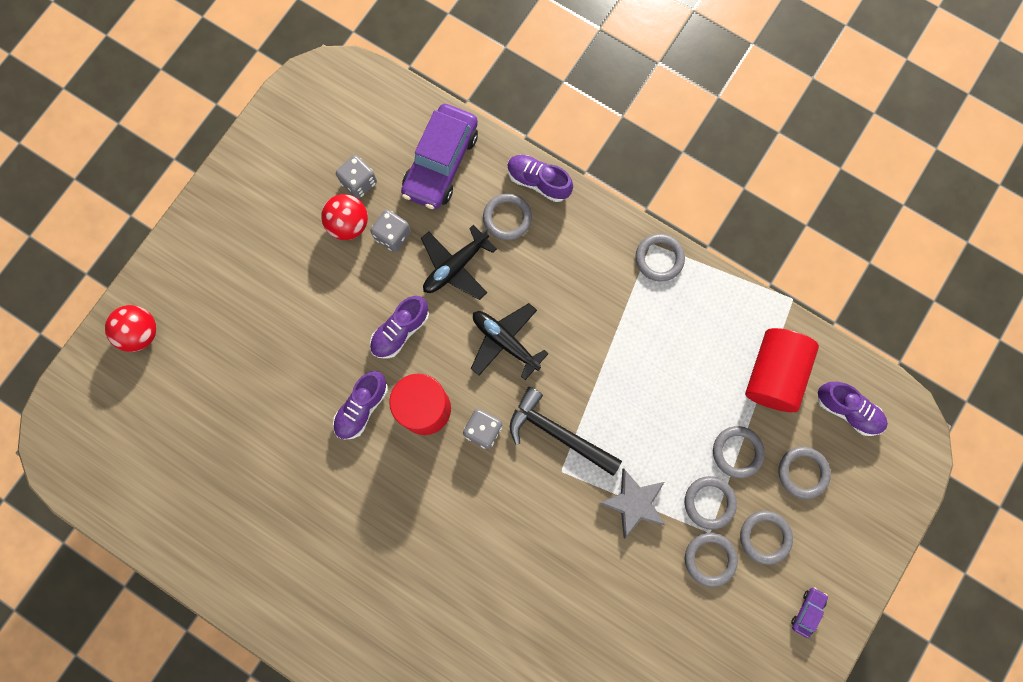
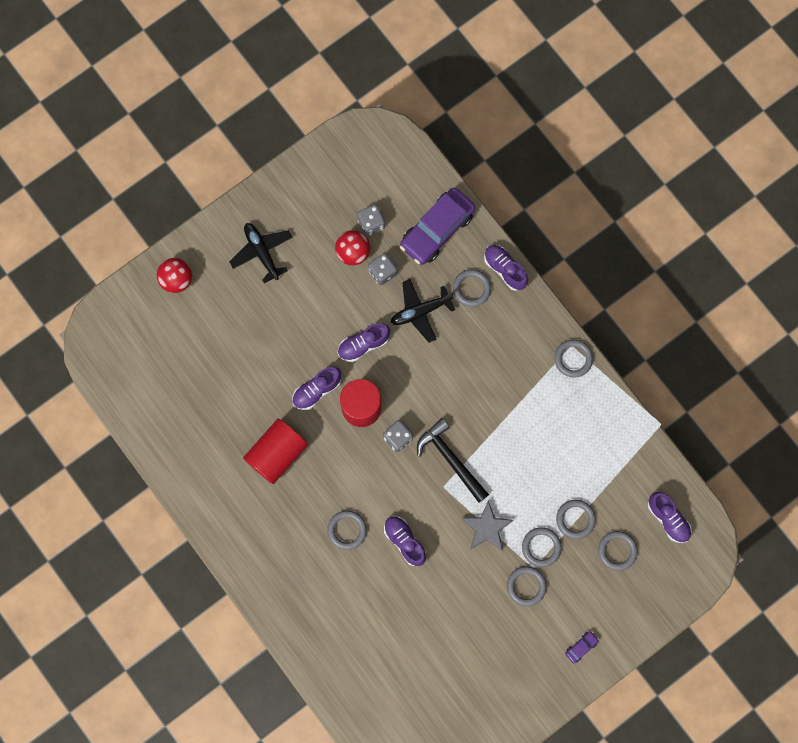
camera: 20 degrees right, 0 degrees up
(505, 342) = (437, 380): black plane -> black plane (262, 252)
(538, 558) = (404, 541): none -> purple shoe
(765, 537) = (571, 585): grey ring -> grey ring (347, 530)
(773, 374) = (624, 473): red cylinder -> red cylinder (277, 454)

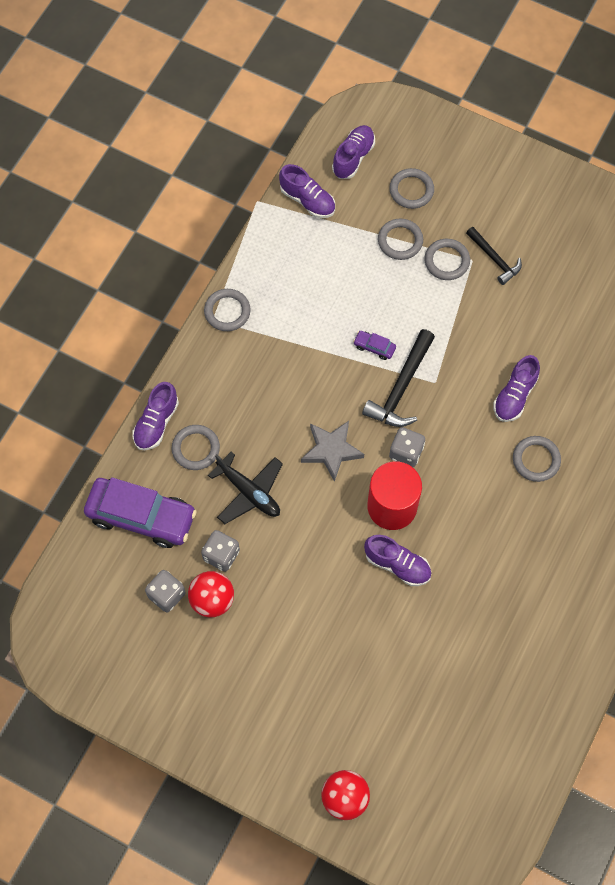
camera: 115 degrees left, 10 degrees down
(262, 252) = (262, 708): black plane -> none
(277, 454) = (493, 574): red cylinder -> none
(363, 345) = (318, 537): purple shoe -> purple shoe (307, 200)
(487, 528) = (455, 321): grey star -> grey star (331, 450)
(526, 586) = (494, 259): grey ring -> black hammer
(581, 647) = (526, 185): purple car -> purple car (374, 347)

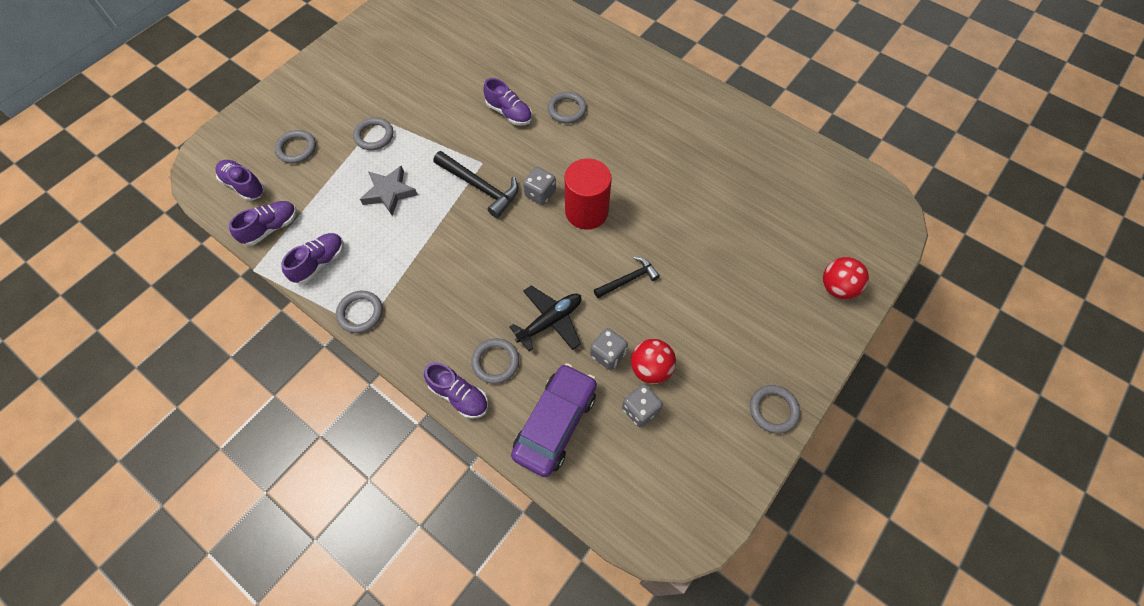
camera: 80 degrees left, 5 degrees down
(331, 450) = (525, 248): grey star -> grey star (389, 192)
(374, 347) = (436, 200): purple car -> none
(397, 564) = (639, 216): purple shoe -> purple shoe (319, 263)
(400, 241) = (342, 165): grey ring -> grey ring (773, 410)
(494, 259) = (384, 104): black hammer -> black hammer (628, 279)

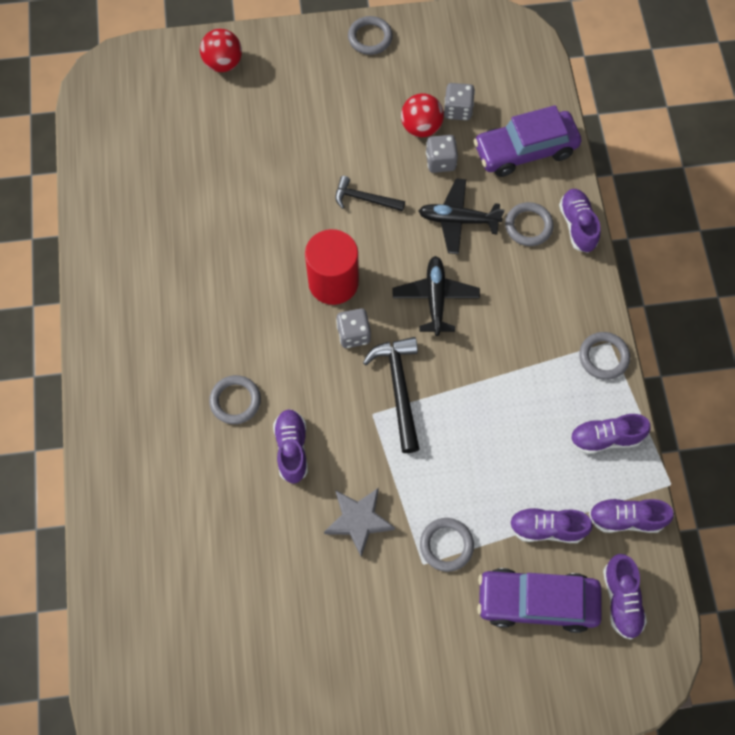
camera: 135 degrees left, 5 degrees up
(296, 149) = (536, 602): grey ring -> purple car
(319, 186) = (546, 528): none -> purple shoe
(389, 192) = (486, 459): grey star -> grey star (358, 521)
(511, 256) = (435, 298): none -> black plane

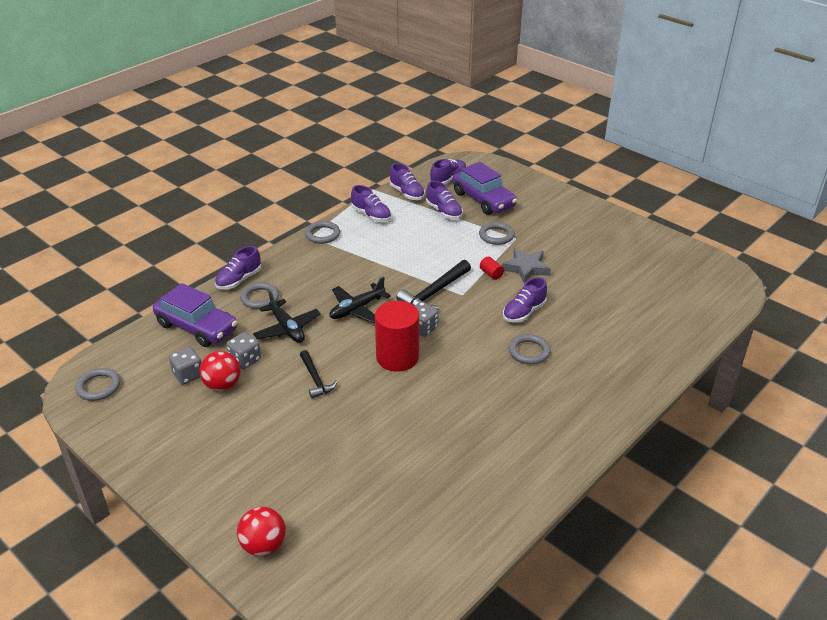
camera: 130 degrees left, 30 degrees down
(370, 38) = (151, 463): grey ring -> grey ring (98, 387)
(380, 473) = (491, 274): none -> red cylinder

